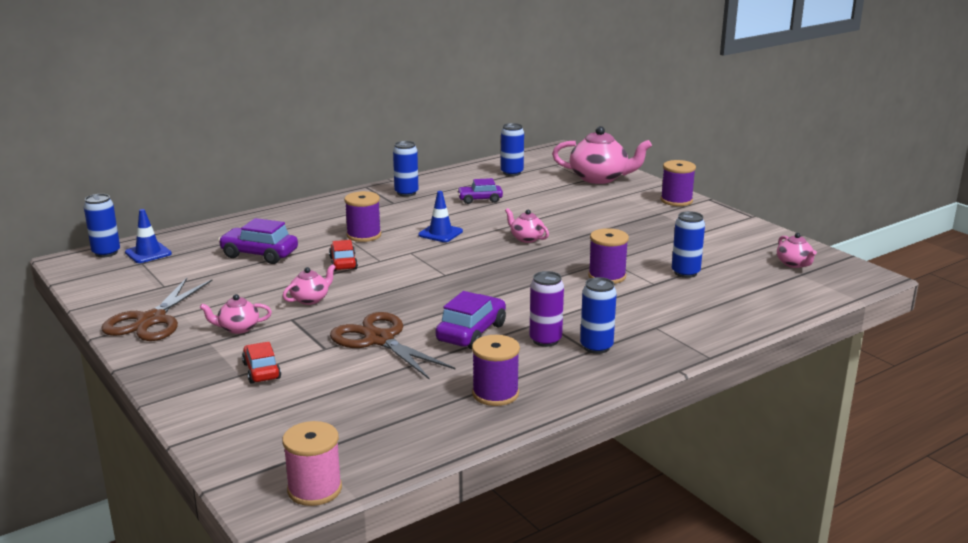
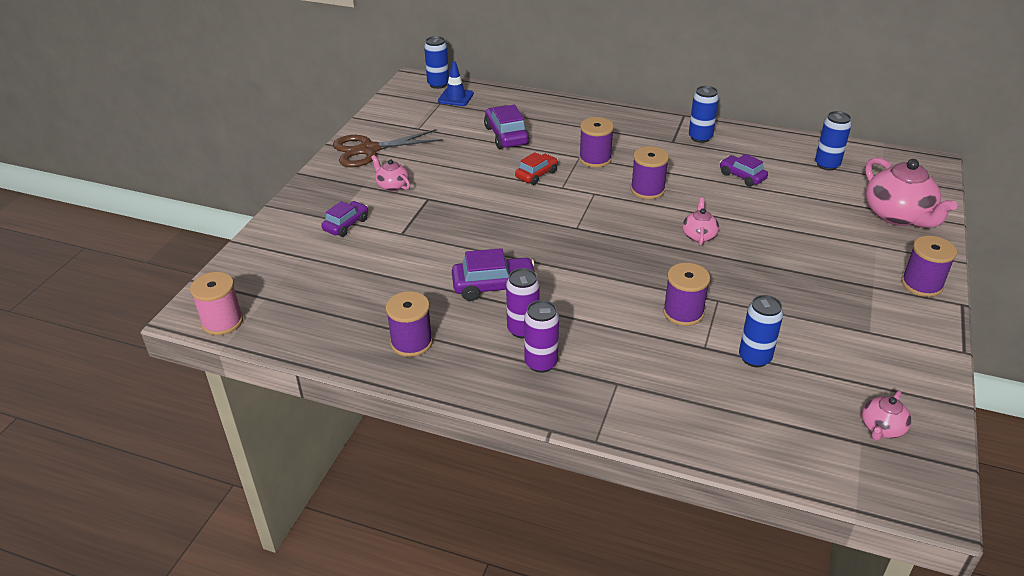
camera: 55 degrees right, 15 degrees up
(261, 371) = (346, 225): red car -> purple car
(310, 299) = (464, 191): pink teapot -> none
(379, 340) = (437, 250): brown scissors -> none
(440, 233) = (647, 190): blue traffic cone -> purple spool
(596, 347) = (541, 363): blue can -> purple can

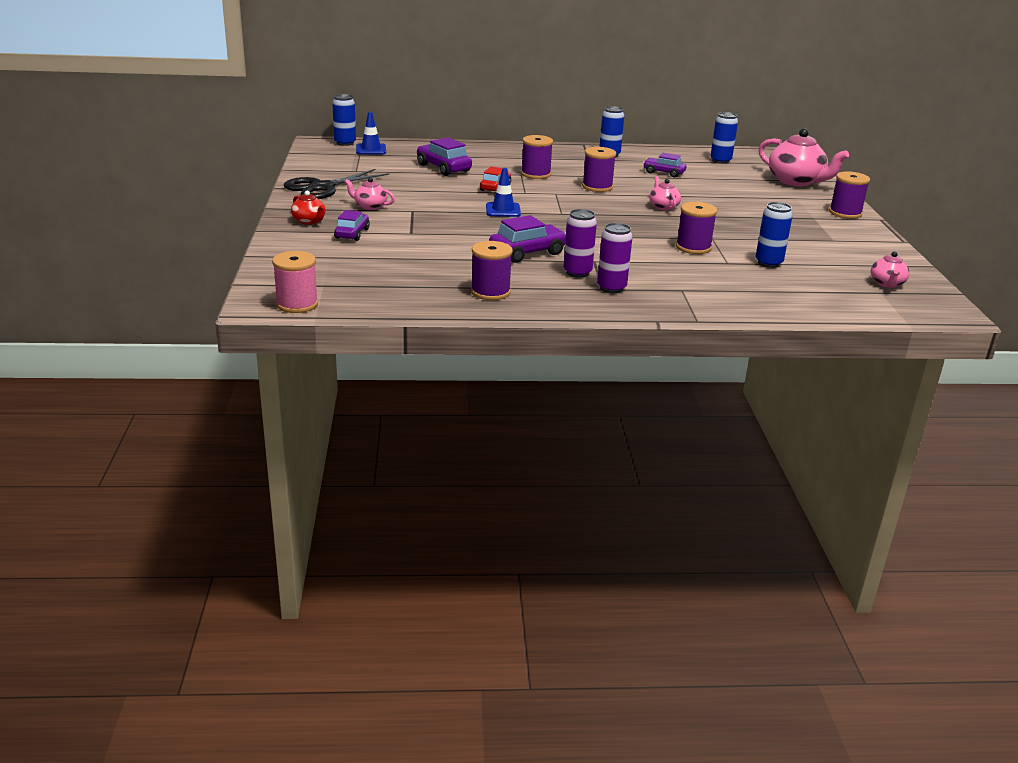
camera: 25 degrees left, 10 degrees down
(321, 199) = (309, 221): none -> red teapot
(369, 150) = (322, 187): brown scissors -> black scissors
(518, 213) = (503, 210): none -> blue traffic cone

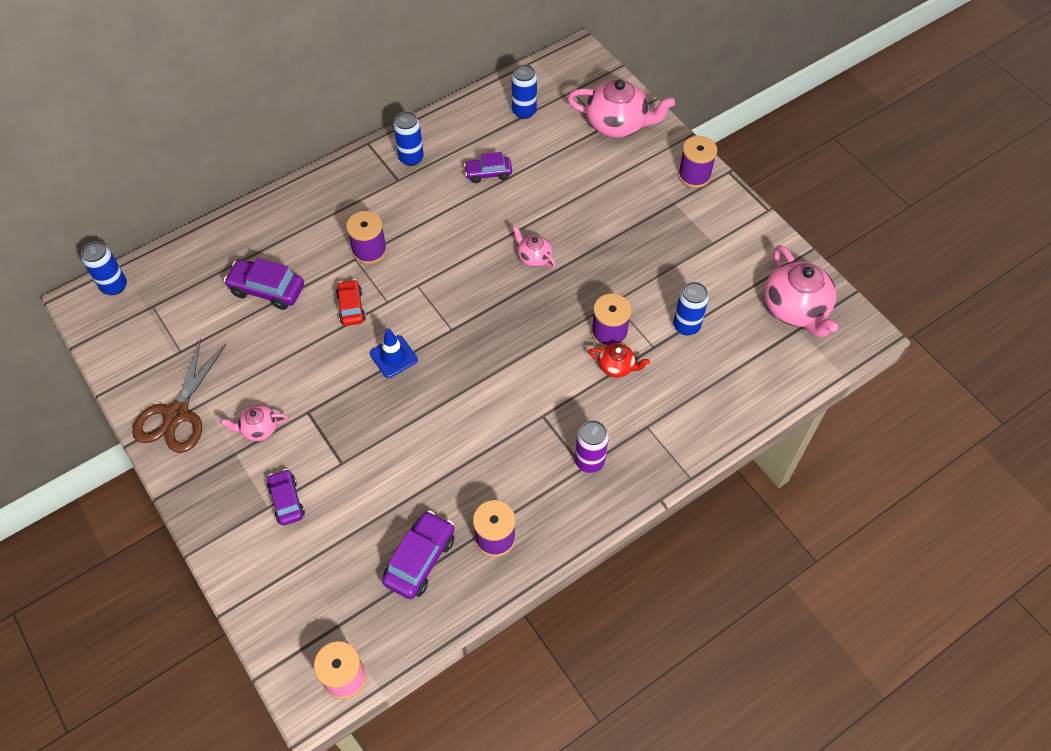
camera: 30 degrees left, 30 degrees up
(309, 221) = (223, 501): red teapot -> red teapot (617, 366)
(322, 187) = (177, 414): black scissors -> brown scissors
(371, 149) = (156, 287): blue traffic cone -> none
(527, 252) = (475, 436): purple car -> purple car (420, 559)
(577, 272) = (543, 449): purple can -> none
(597, 187) = (447, 246): purple spool -> none
(887, 283) = (795, 308): pink teapot -> pink teapot, size x1.97

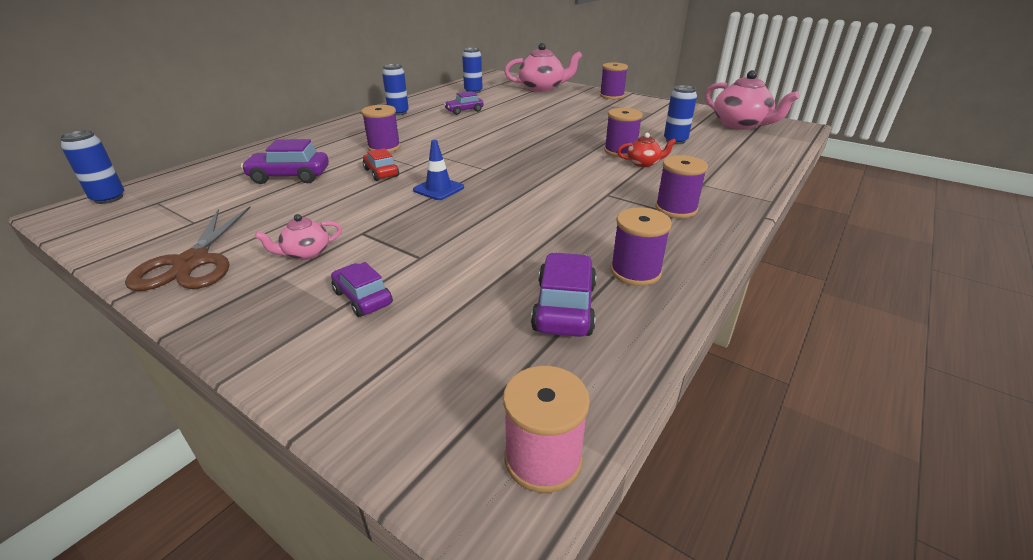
camera: 20 degrees left, 25 degrees down
(534, 257) = (528, 133): pink teapot -> none
(589, 461) = (676, 209): purple can -> purple spool

